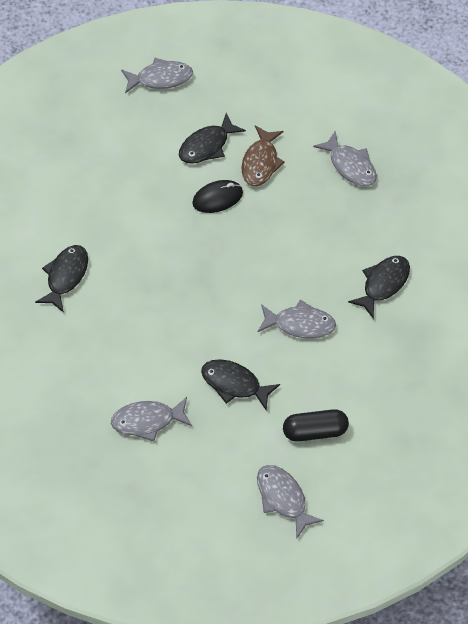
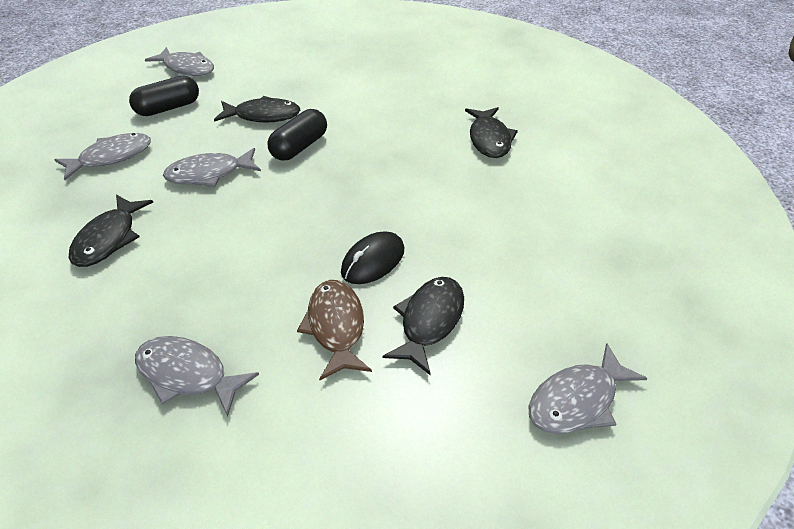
camera: 155 degrees right, 15 degrees down
(147, 421) = (332, 77): grey fish -> grey fish (111, 157)
(219, 328) = (299, 147): none -> black capsule

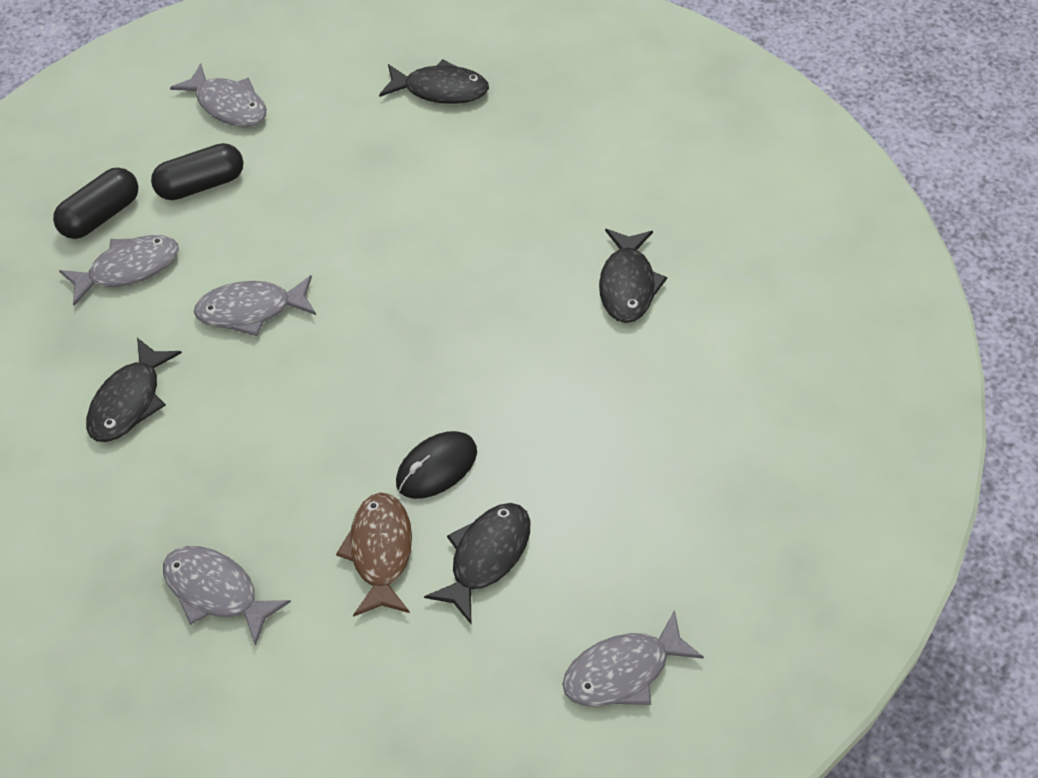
camera: 10 degrees right, 10 degrees up
(263, 115) = (328, 211): black fish -> black fish (440, 90)
(299, 147) = (370, 274): black capsule -> black capsule (101, 216)

